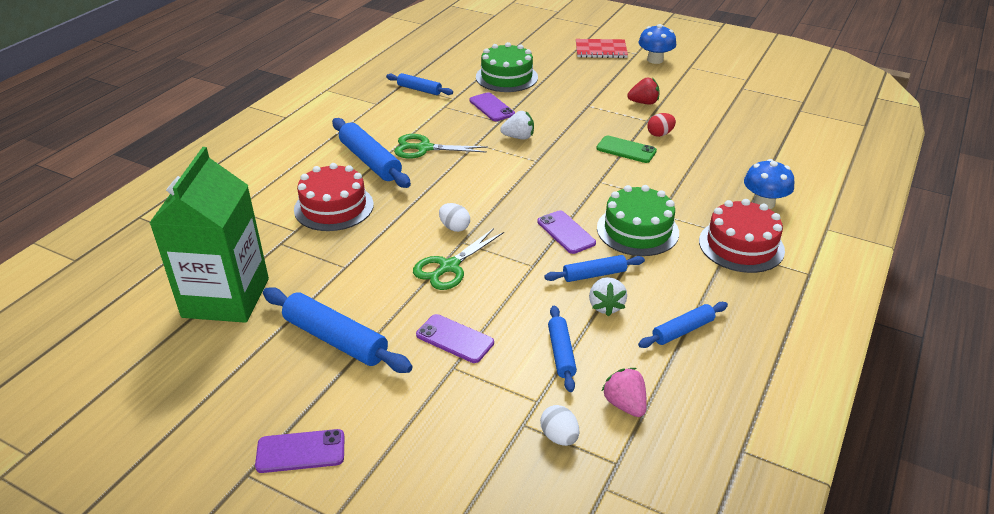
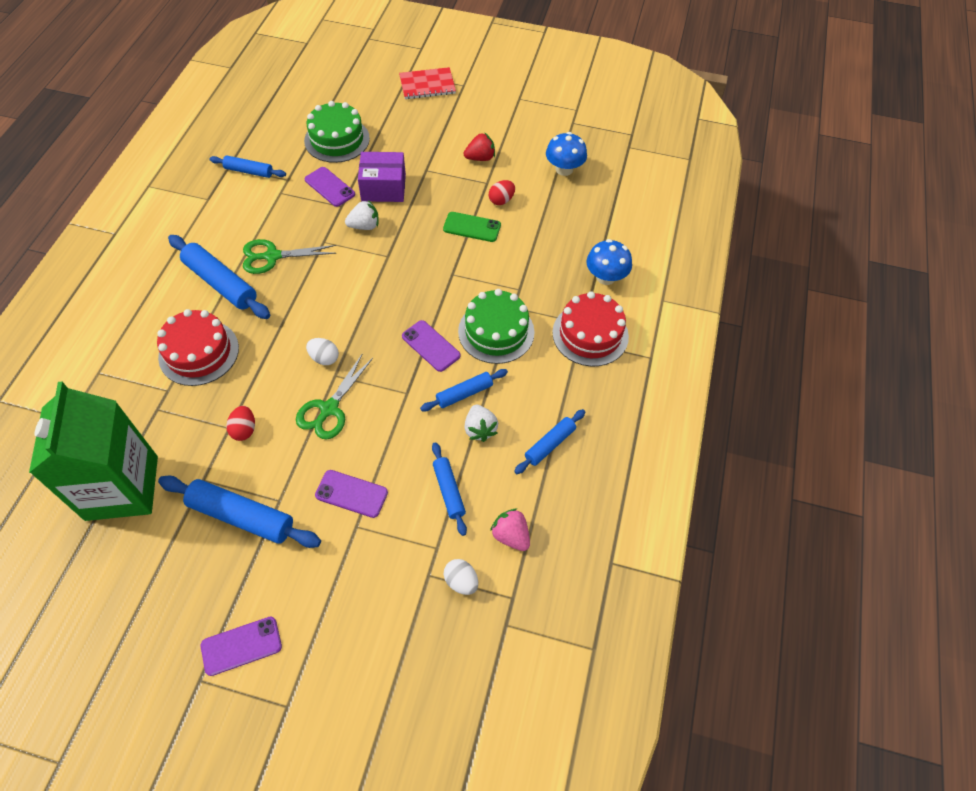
camera: 15 degrees left, 20 degrees up
(359, 271) = (244, 430): none -> red egg
(543, 113) = (383, 188): none -> purple box
(655, 60) = (484, 93): blue mushroom -> blue mushroom (564, 169)

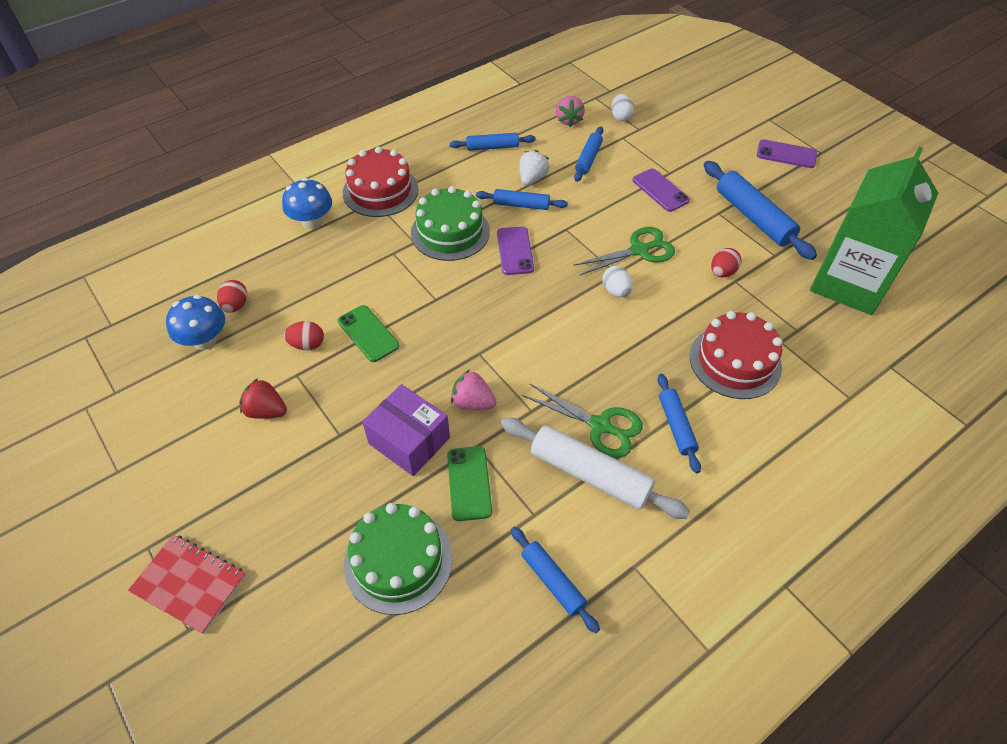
camera: 140 degrees left, 5 degrees down
(221, 283) = (676, 426): blue rolling pin -> blue rolling pin, size x0.59
(261, 227) = (590, 474): none -> white rolling pin
(329, 187) = (469, 483): purple phone -> green phone
(364, 226) = (473, 402): white strawberry -> pink strawberry
(574, 196) = (236, 305): none -> red egg

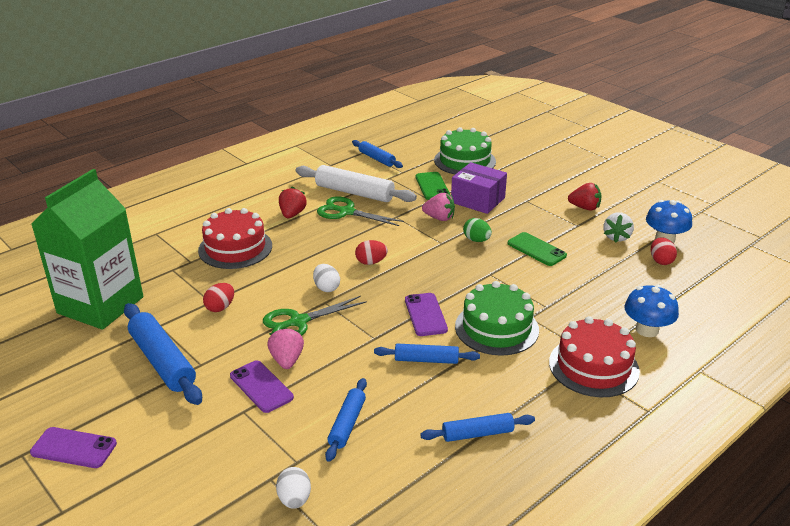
camera: 175 degrees right, 20 degrees down
(189, 584) = (574, 150): red notebook -> none
(307, 344) = (581, 241): red egg -> red egg (371, 262)
(435, 355) = (476, 240): none -> green egg
(532, 179) = (417, 392): white strawberry -> white strawberry (616, 237)
(568, 120) = (374, 487): pink strawberry -> pink strawberry (287, 360)
(676, 426) = (292, 214): blue rolling pin -> red strawberry

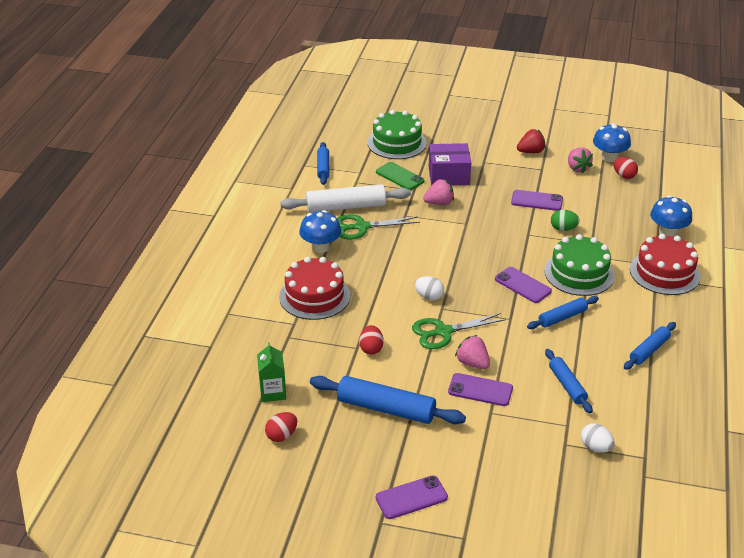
camera: 35 degrees left, 5 degrees up
(100, 305) = (273, 392): green carton -> green carton, size x0.42
(292, 214) = (320, 247): red strawberry -> blue mushroom
(298, 322) = (443, 332): green scissors -> green scissors turned 45 degrees clockwise
(371, 262) = (435, 261): red egg -> red egg (282, 435)
(376, 159) = (323, 168): blue rolling pin -> blue rolling pin turned 75 degrees clockwise
(476, 240) = (488, 210): green egg -> green egg (563, 229)
(536, 249) = (537, 201): green phone -> purple phone
(616, 237) = (577, 168): white strawberry -> pink strawberry

